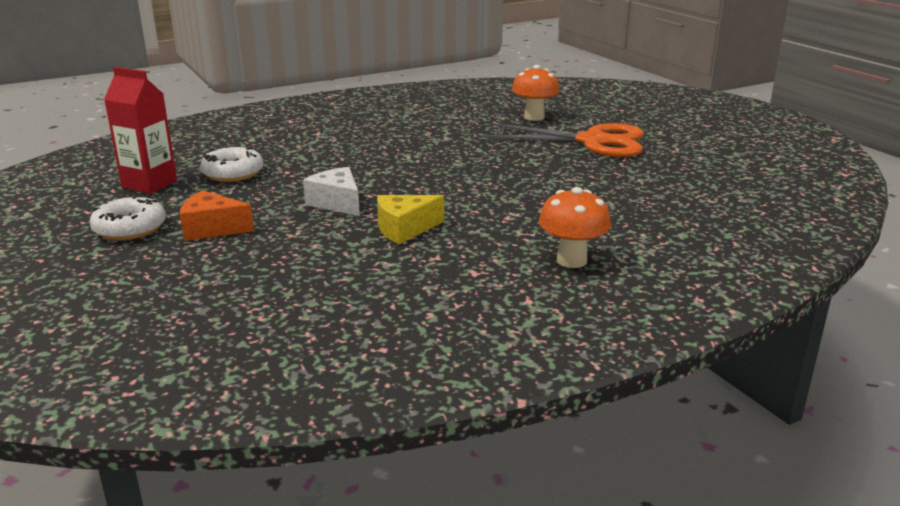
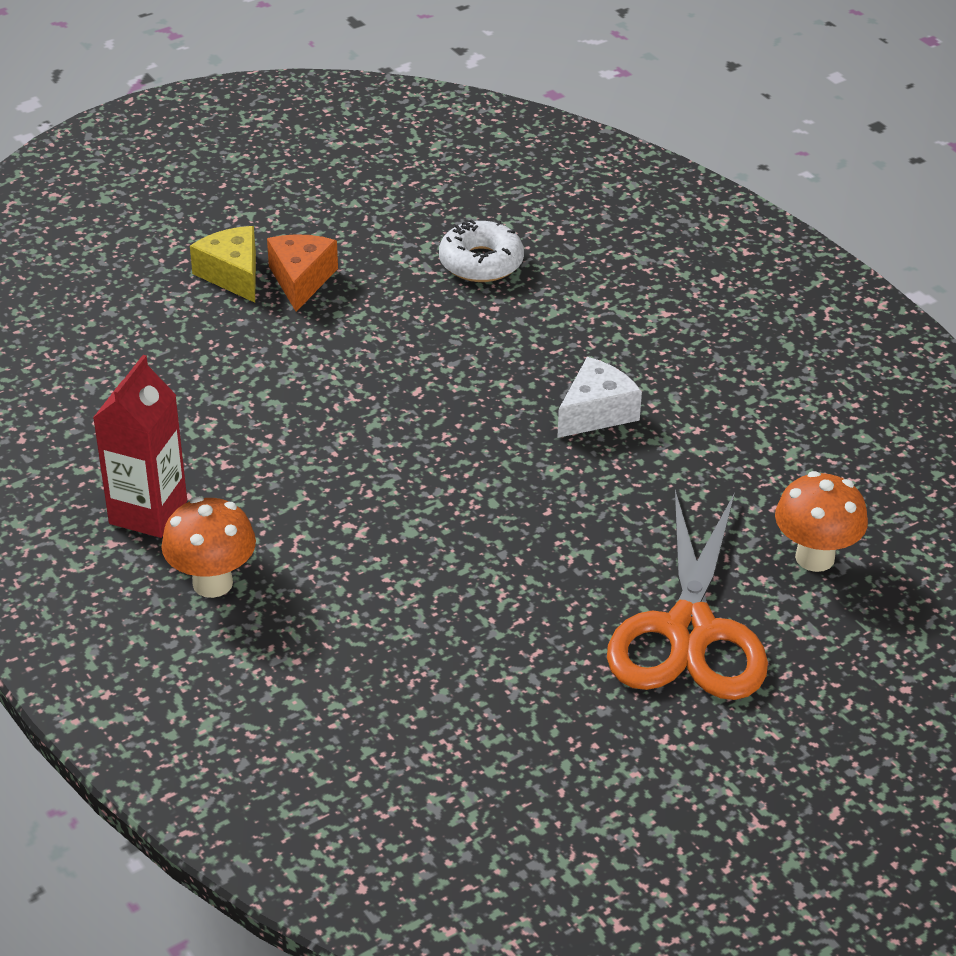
camera: 85 degrees right, 15 degrees up
(130, 228) = (300, 222): white donut -> none
(149, 184) = (434, 205): red carton -> red carton (148, 512)
(337, 203) = (385, 366): white cheese -> white cheese (596, 412)
(404, 229) = (304, 432): yellow cheese -> yellow cheese (233, 275)

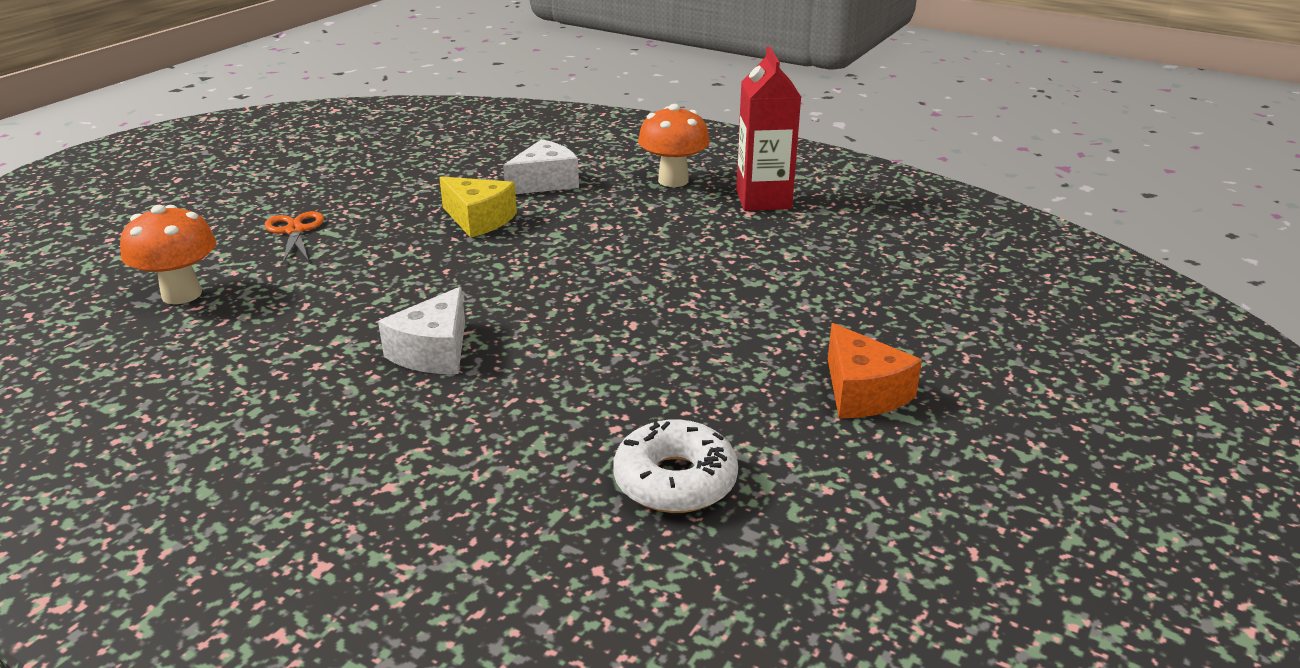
camera: 155 degrees right, 10 degrees down
(233, 275) = (939, 376): yellow cheese -> yellow cheese (479, 219)
(364, 632) = (545, 182): none -> white cheese
(690, 631) = (295, 231): orange scissors -> orange scissors, size x0.45

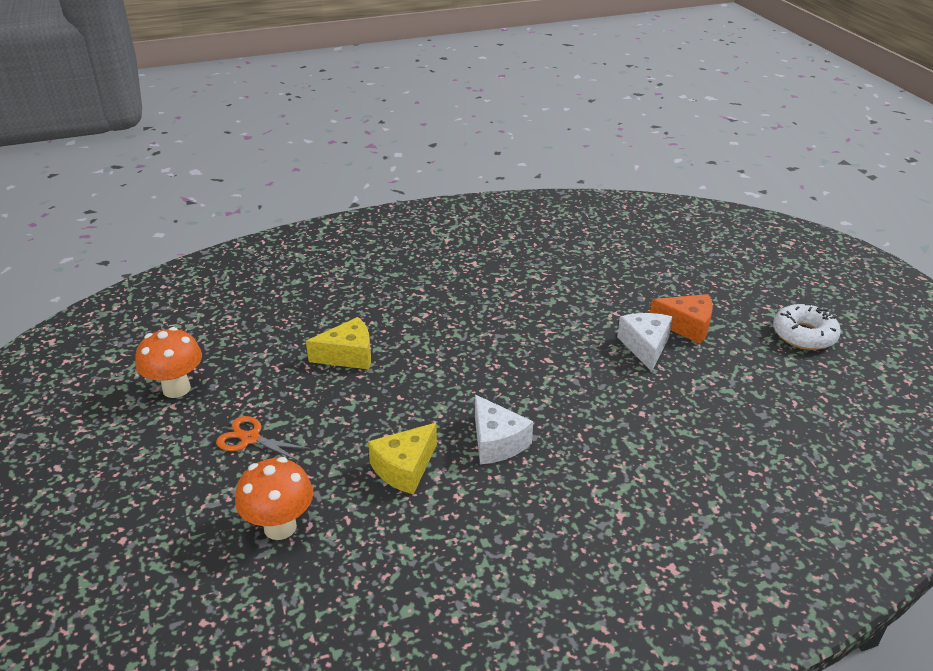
camera: 50 degrees left, 5 degrees up
(331, 318) = (404, 468): none -> yellow cheese
(545, 182) = (332, 308): white cheese -> white cheese (645, 346)
(673, 180) = (399, 265): orange mushroom -> orange mushroom (176, 389)
(675, 480) = (704, 416): white donut -> white donut (804, 335)
(763, 200) = (466, 251): red carton -> none

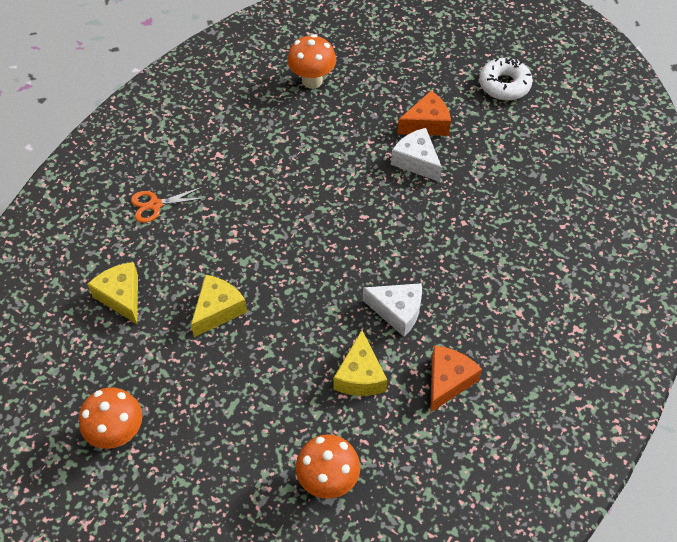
camera: 40 degrees left, 20 degrees up
(250, 439) = (228, 432): orange scissors -> orange scissors (155, 205)
(291, 309) = (121, 297): none -> yellow cheese
(480, 524) = (448, 381): none -> orange cheese
(610, 253) = (312, 81): none -> orange mushroom

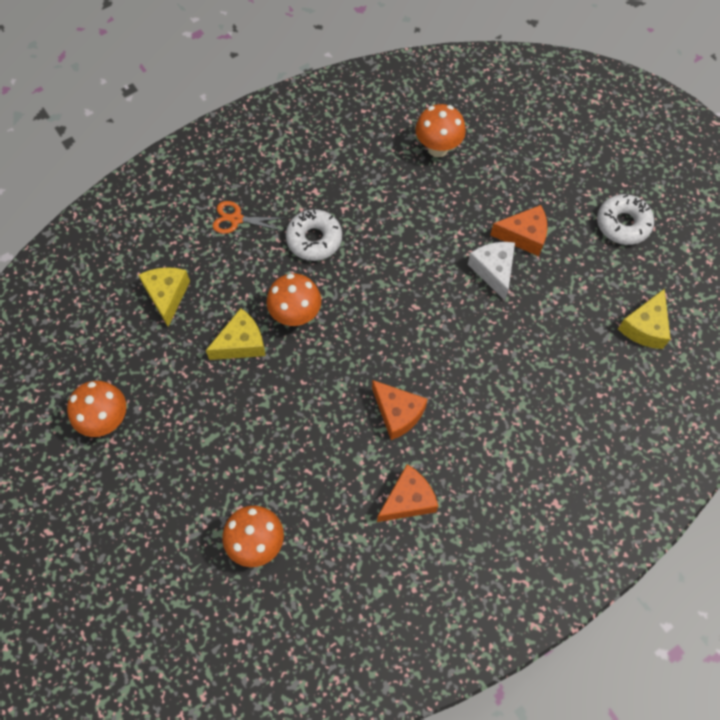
camera: 25 degrees right, 10 degrees up
(240, 195) = (314, 239): none -> white donut
(257, 265) = (296, 315): none -> orange mushroom
(360, 376) = (333, 459): yellow cheese -> yellow cheese (644, 327)
(397, 311) = (397, 413): white cheese -> orange cheese

